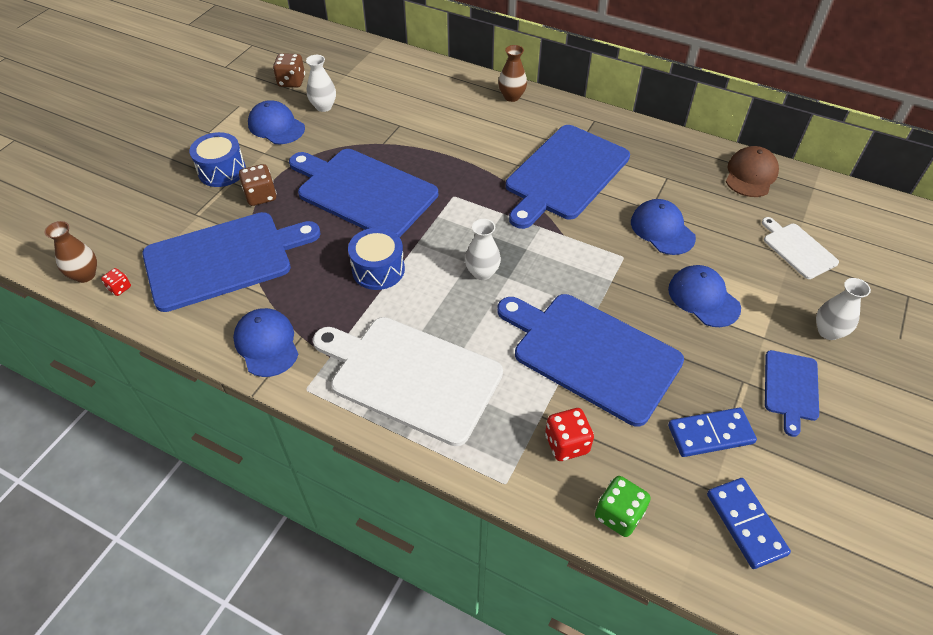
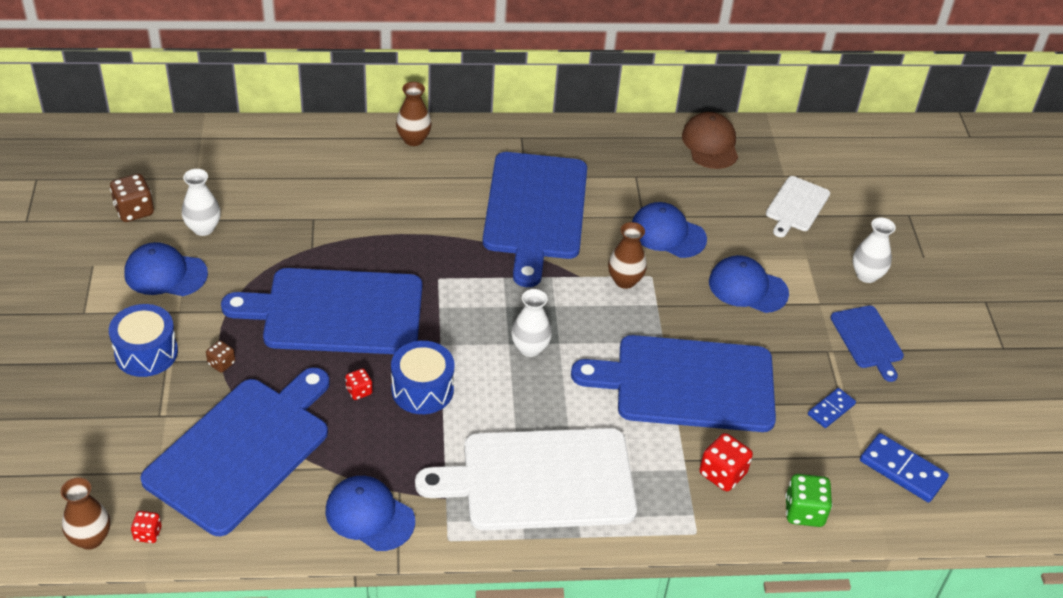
camera: 35 degrees left, 5 degrees down
(261, 196) = (221, 363): brown dice -> brown dice, size x0.58
(333, 252) = (359, 391): none -> red dice
(598, 252) = (625, 280): none -> brown vase
(710, 434) = (831, 409): blue domino -> blue domino, size x0.62
(797, 249) = (796, 206): white cutting board -> white cutting board turned 90 degrees counterclockwise

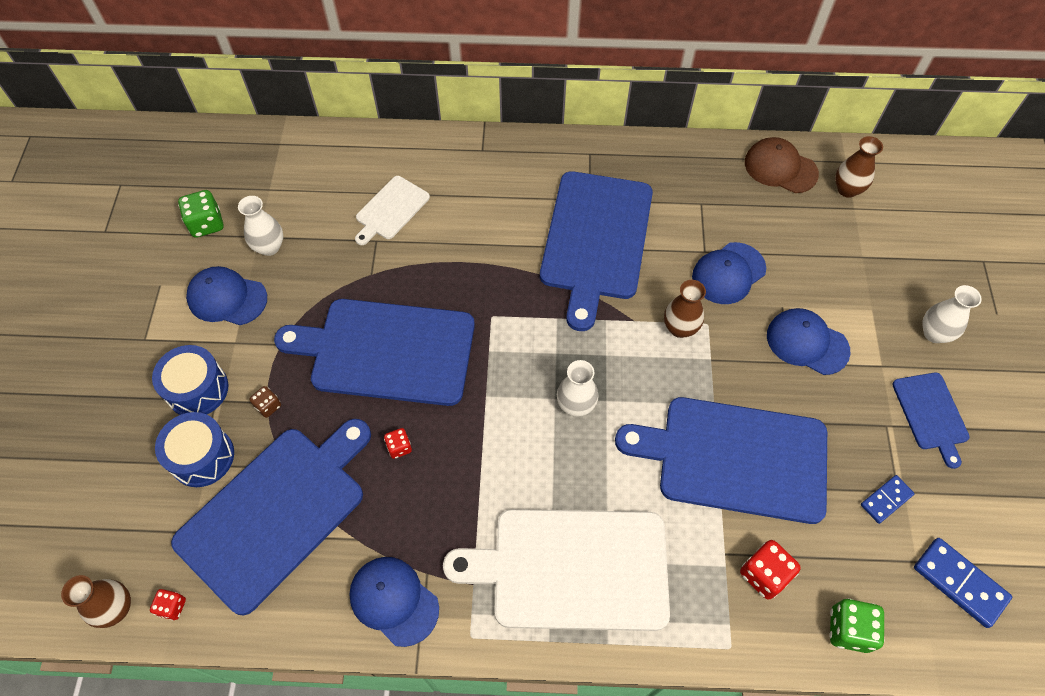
camera: 10 degrees right, 15 degrees up
(134, 210) = (206, 224): brown dice -> green dice
(413, 139) = (483, 152): brown vase -> brown vase (847, 189)
(422, 389) = (462, 449): blue drum -> blue drum (202, 457)
(667, 233) = (728, 273): blue cap -> blue cap turned 75 degrees counterclockwise
(710, 144) = (780, 168): brown cap -> brown cap turned 60 degrees counterclockwise
(796, 206) = (865, 245): white cutting board -> white cutting board (391, 210)

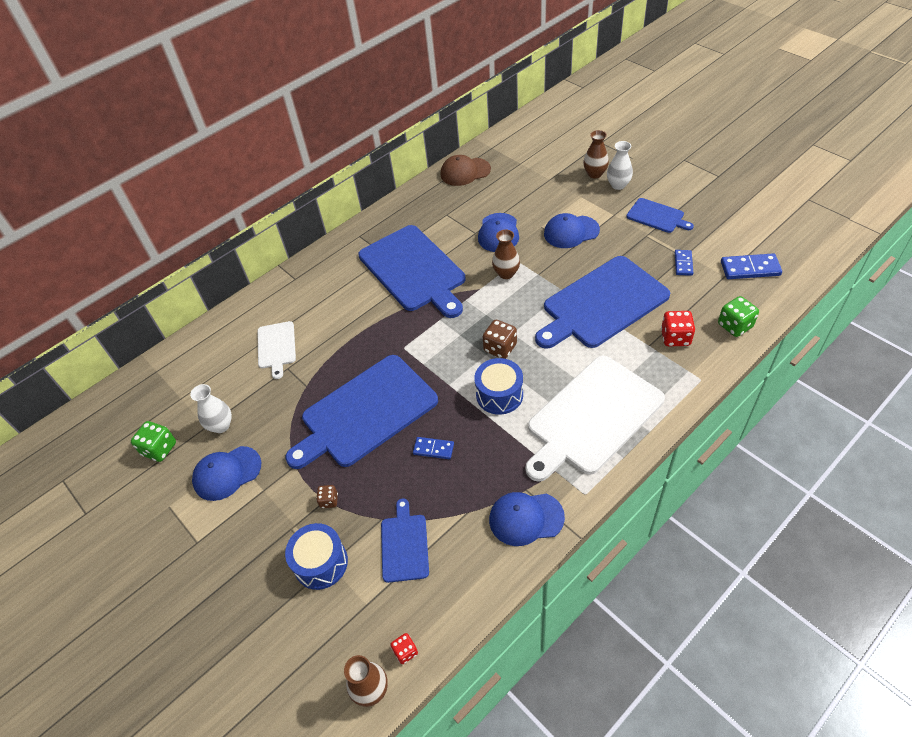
camera: 40 degrees left, 10 degrees down
(197, 389) = (270, 534): blue drum -> blue drum (499, 395)
(275, 512) = (404, 545): blue cutting board -> blue cutting board, size x0.49
(399, 447) = (433, 449): red dice -> blue domino
(576, 405) = (500, 348): white vase -> brown dice
(847, 189) = (507, 158): brown vase -> brown vase (595, 174)

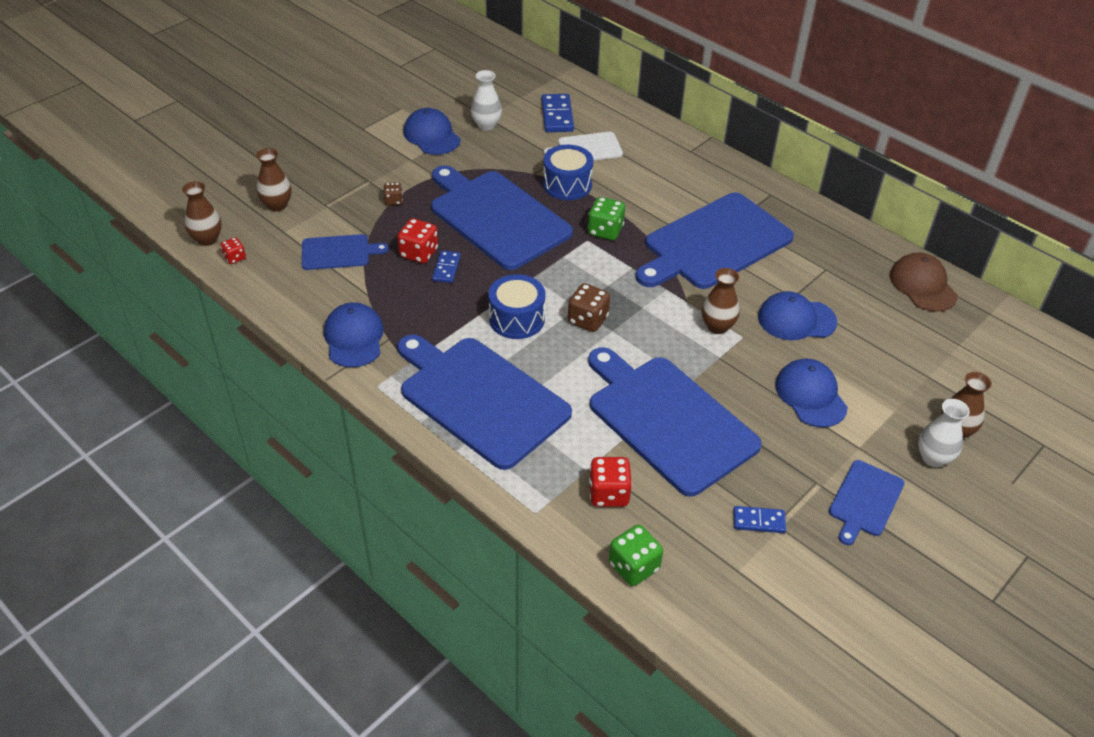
camera: 80 degrees right, 5 degrees down
(159, 449) = (462, 93): green dice -> green dice (605, 231)
(320, 618) = (277, 205): none -> brown vase
(321, 563) = (329, 201): blue drum -> blue drum (567, 184)
(411, 473) = (419, 253): none -> red dice
(592, 417) = (480, 399): white cutting board -> blue cutting board
(750, 269) = (757, 607): blue domino -> blue domino (557, 116)

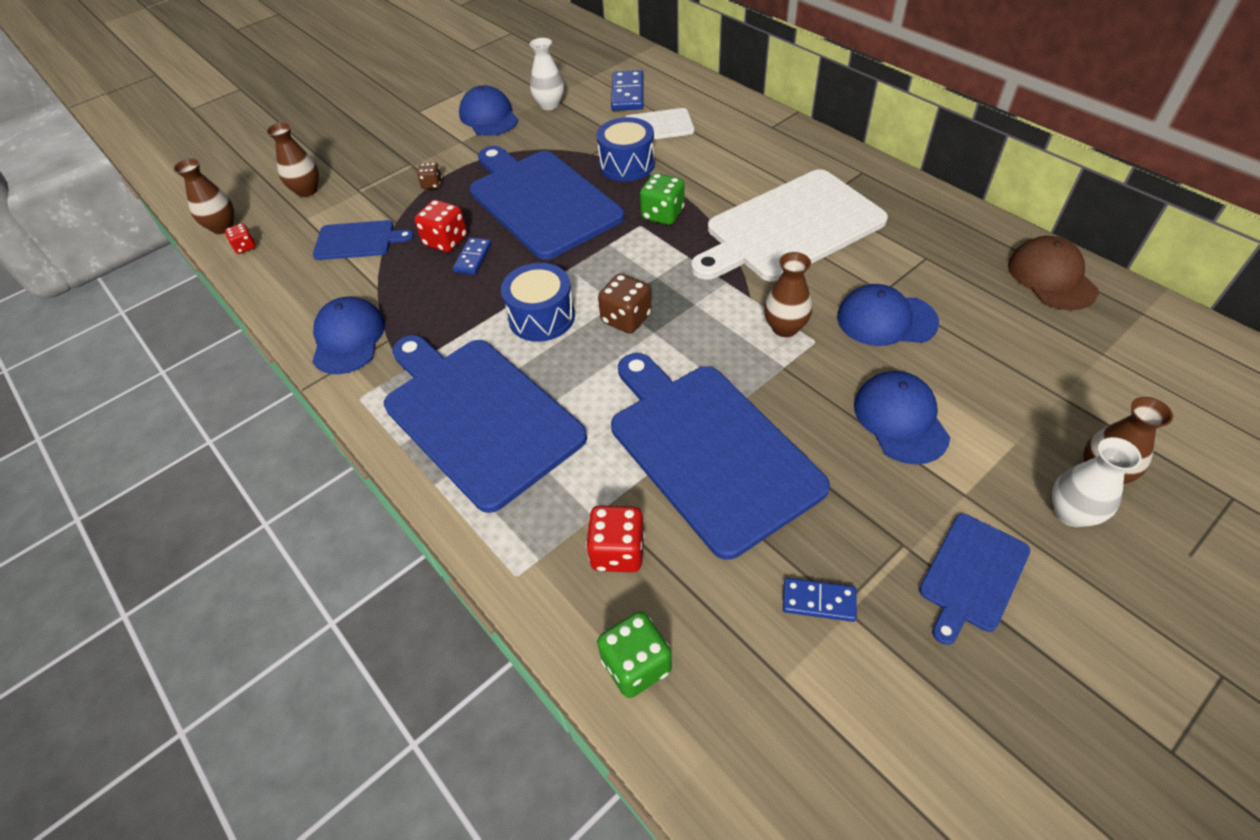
camera: 10 degrees right, 5 degrees up
(714, 243) = (790, 228): blue cutting board -> white cutting board

